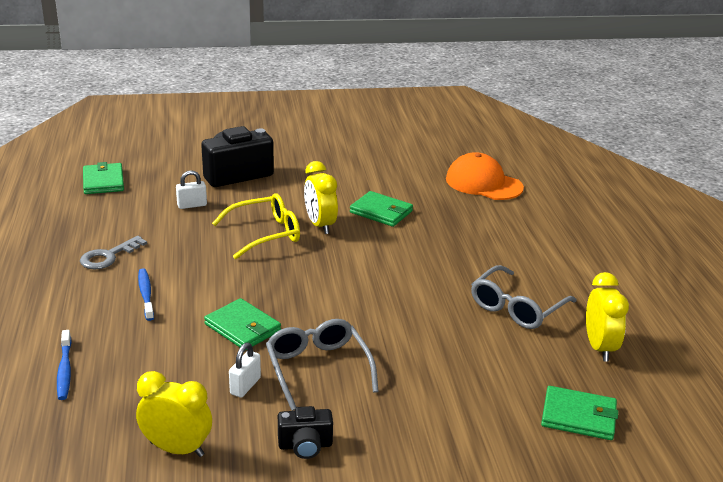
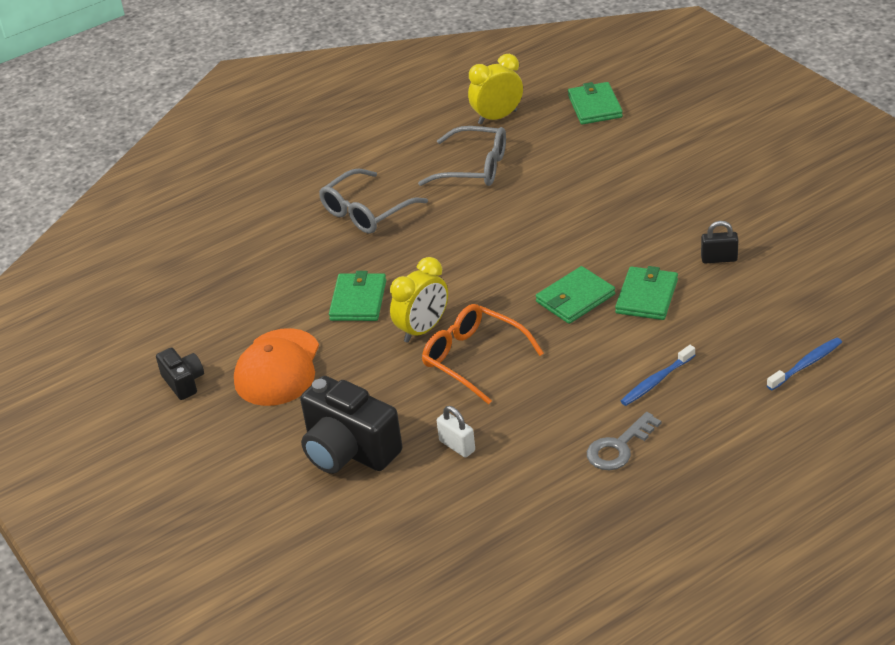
camera: 110 degrees left, 10 degrees up
(103, 181) = (460, 561): green wallet -> green wallet (575, 298)
(108, 256) = (619, 447): grey key -> grey key turned 120 degrees clockwise
(177, 449) = (819, 257): yellow clock -> none
(245, 386) = (719, 259): white padlock -> black padlock
(265, 234) = (474, 359): yellow glasses -> orange glasses
(305, 445) = (750, 203): black camera -> black camera (183, 382)
(318, 368) = (660, 233): grey glasses -> grey glasses (366, 212)
(483, 183) = (234, 255): orange cap -> orange cap (278, 368)

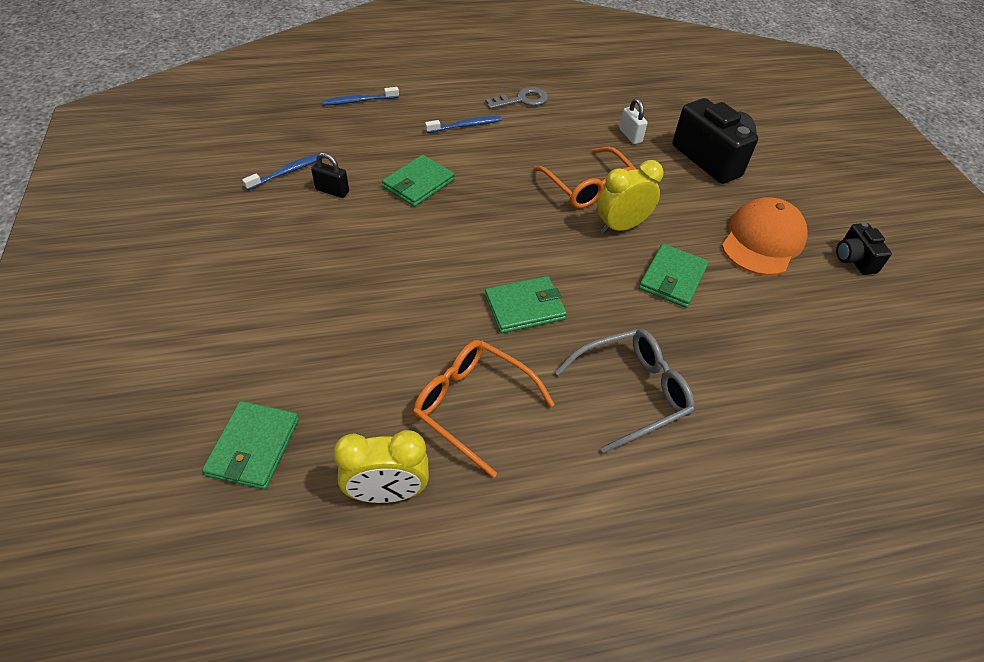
camera: 165 degrees left, 10 degrees up
(474, 167) = (473, 406): grey glasses -> orange glasses
(575, 298) = (476, 204): green wallet -> green wallet (525, 307)
(780, 259) = (287, 172): none -> blue toothbrush

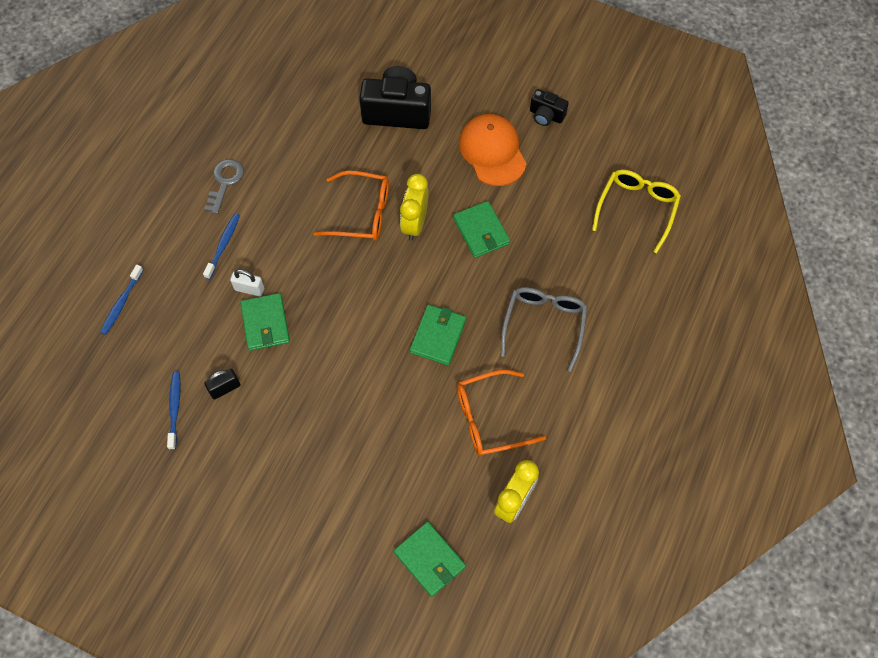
camera: 50 degrees left, 15 degrees up
(630, 136) = (330, 142): white padlock -> white padlock (249, 289)
(867, 400) = (636, 209): none -> yellow glasses

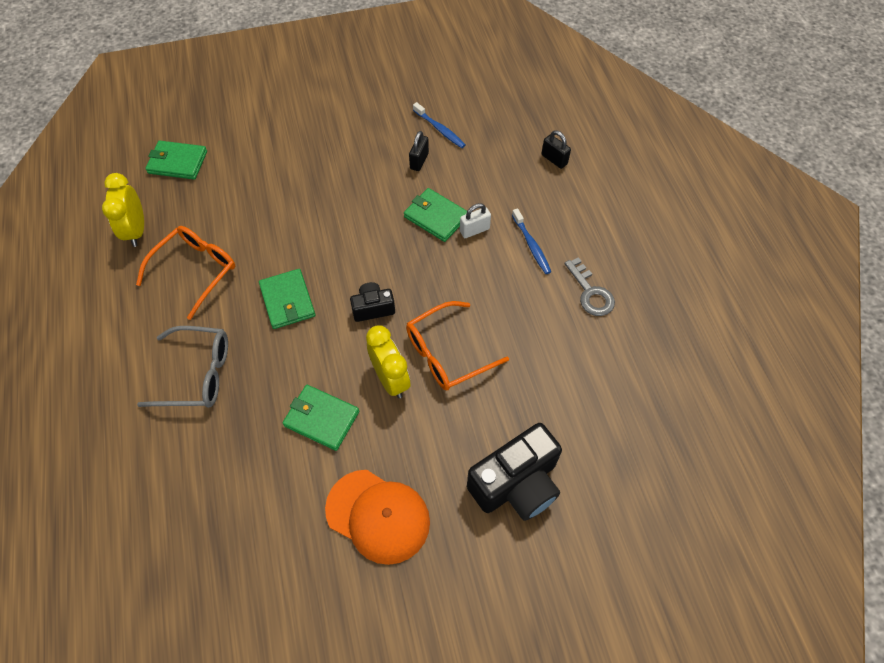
camera: 140 degrees right, 5 degrees down
(122, 303) = (554, 159): blue toothbrush -> black padlock
(544, 325) = (197, 374): grey glasses -> grey glasses turned 60 degrees counterclockwise
(546, 115) = (353, 614): black camera -> black camera (373, 308)
(636, 209) = (170, 568): yellow glasses -> none

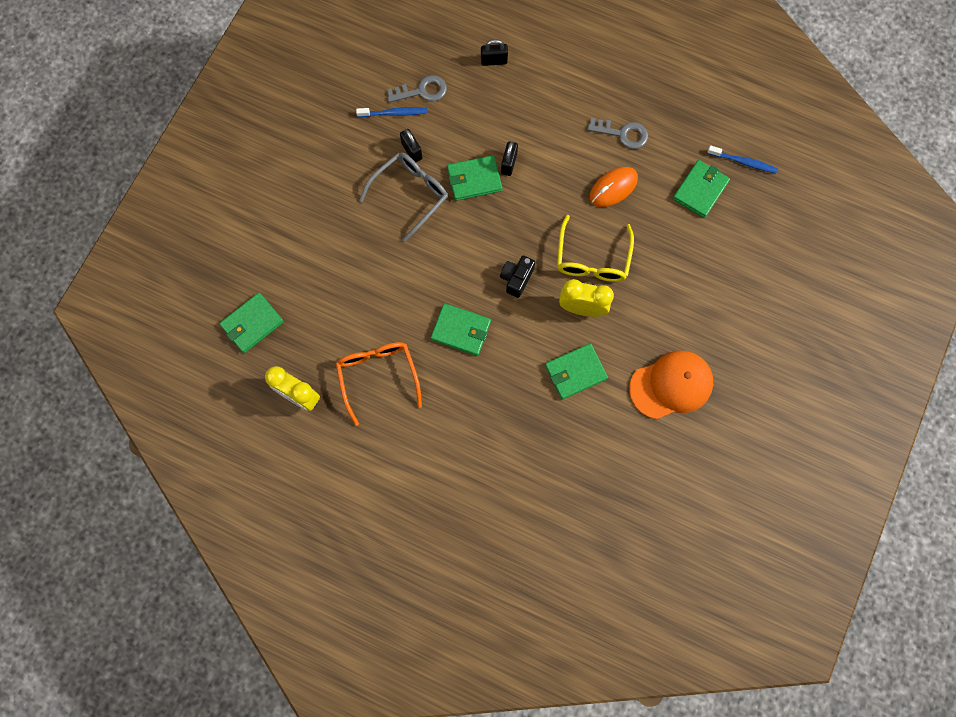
camera: 50 degrees left, 15 degrees up
(197, 374) = (472, 430): grey glasses -> grey glasses (410, 194)
(447, 353) = (592, 258): orange glasses -> yellow glasses
(474, 230) = (509, 164): white padlock -> black padlock
(477, 133) = (422, 91): none -> grey key
(516, 484) = (716, 289): black camera -> none
(531, 245) = (554, 138): blue toothbrush -> blue toothbrush (743, 162)
(531, 322) = (613, 188): none -> orange mouse
(604, 395) = (700, 190): none -> green wallet

